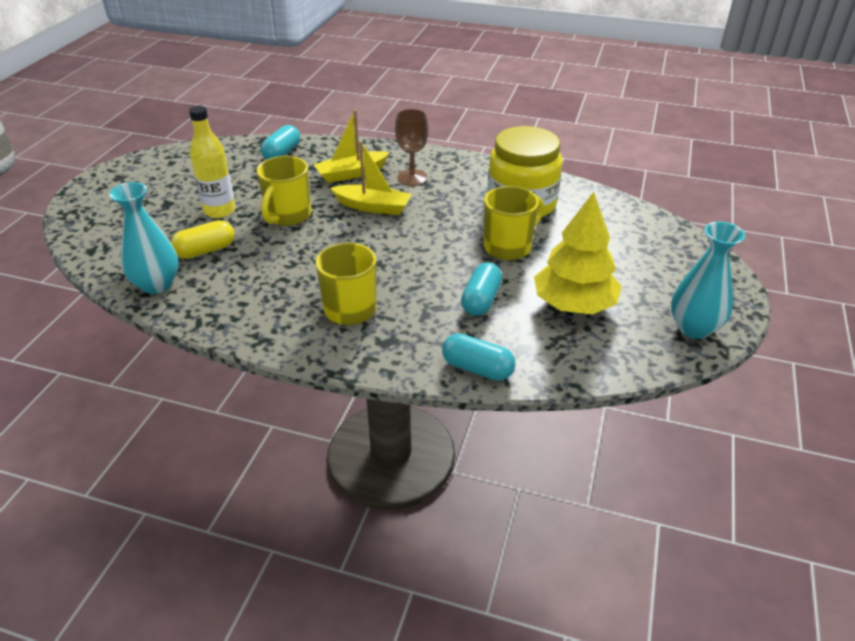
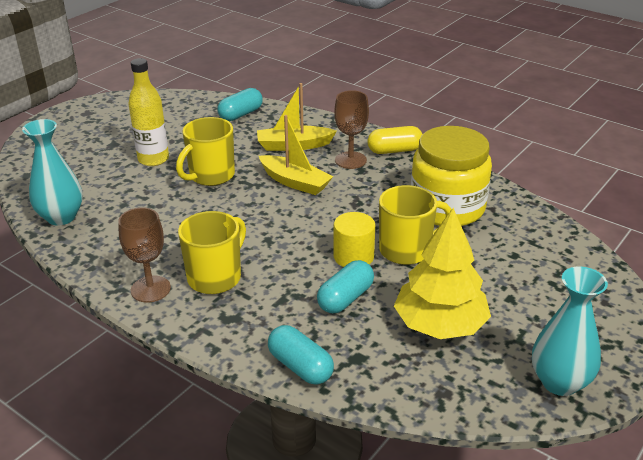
camera: 20 degrees right, 5 degrees down
(205, 250) = (120, 194): yellow capsule -> yellow capsule (394, 150)
(294, 333) = (150, 289): none -> brown goblet
(466, 262) = (353, 256): none -> yellow cylinder

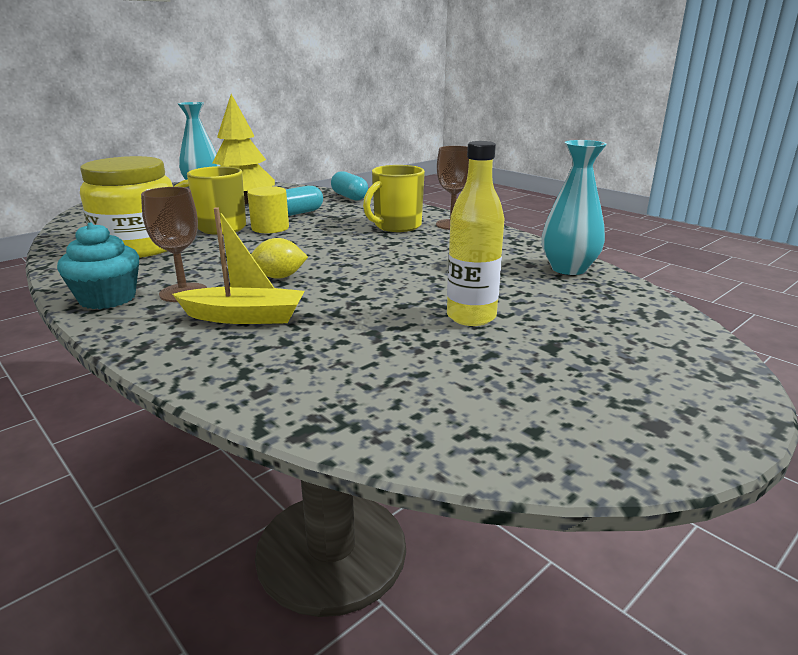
camera: 170 degrees left, 10 degrees down
(211, 176) = (385, 291): yellow mug -> none
(241, 114) = (301, 382): turquoise capsule -> none
(295, 182) = (279, 277): yellow boat -> yellow lemon
(394, 150) = (107, 298): yellow capsule -> turquoise cupcake

